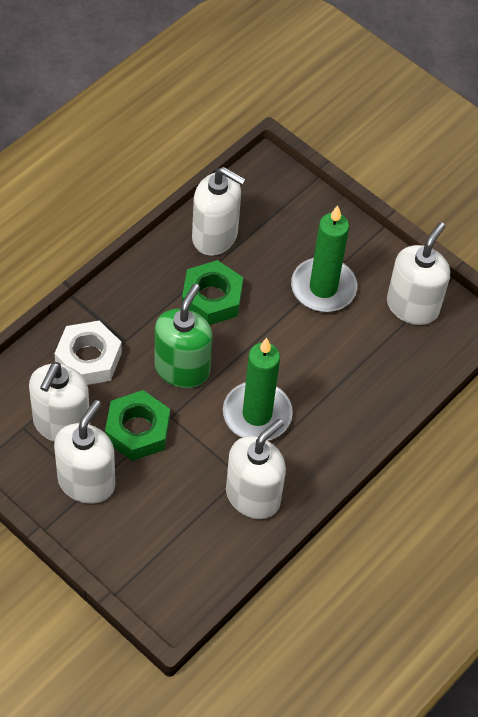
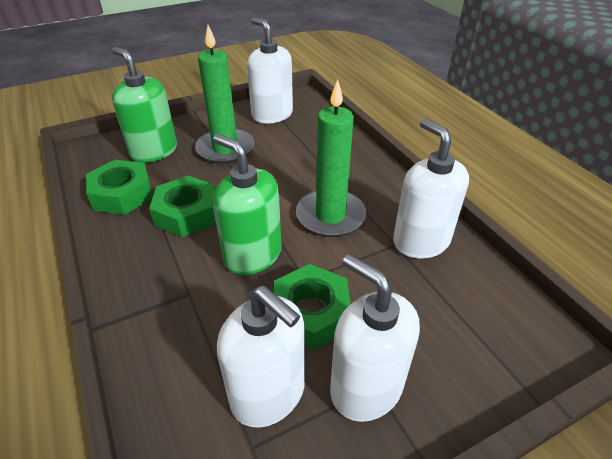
camera: 65 degrees left, 15 degrees down
(88, 359) = (190, 335): white nut -> none
(215, 236) = (122, 194): white soap dispenser -> green nut
(290, 227) = (154, 151): none -> green soap dispenser

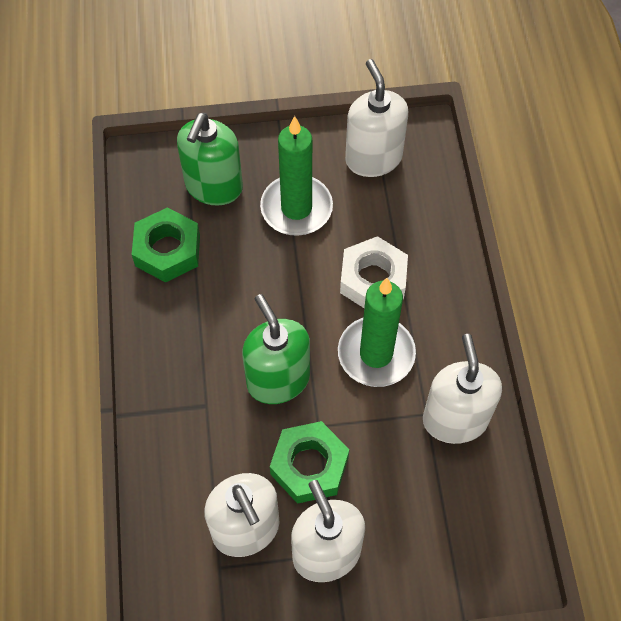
camera: 20 degrees right, 20 degrees up
(154, 151) = (214, 187): green soap dispenser -> green soap dispenser turned 135 degrees counterclockwise
(187, 213) = (228, 301): green nut -> none
(304, 173) = (373, 279): none -> white nut

